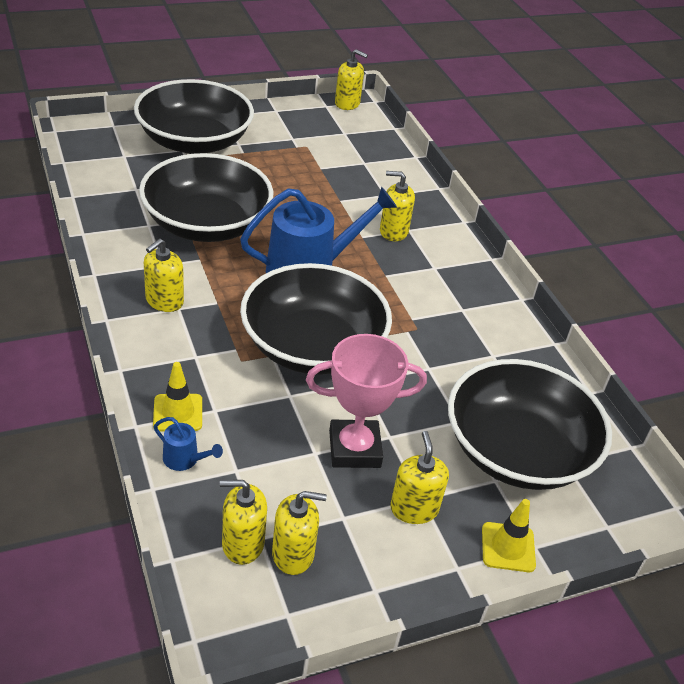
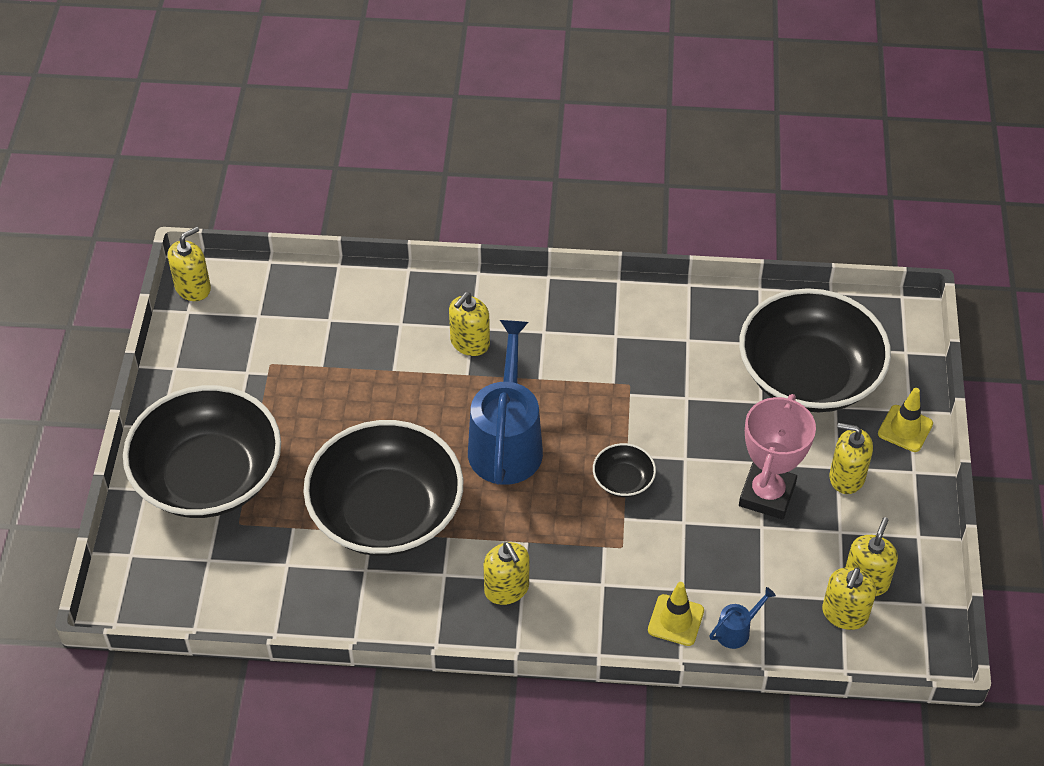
camera: 60 degrees left, 10 degrees up
(312, 346) = (623, 480): black bowl -> black bowl, size x0.41

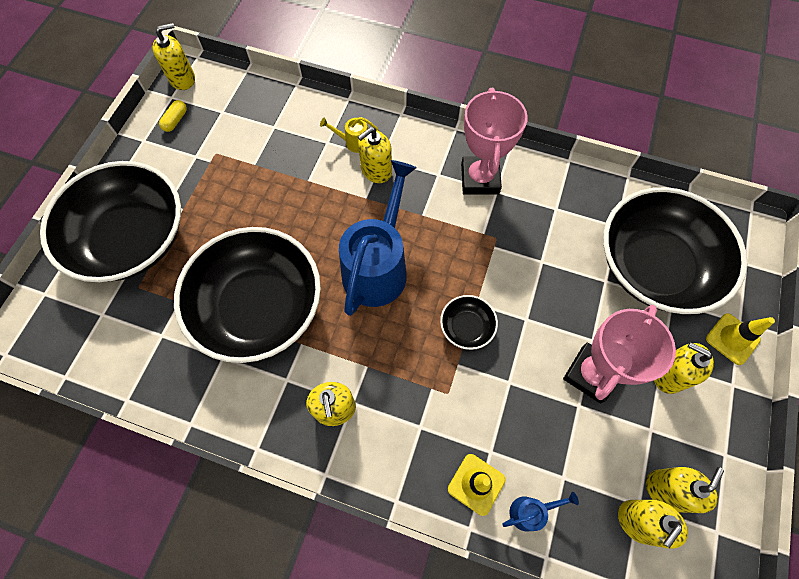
camera: 15 degrees right, 15 degrees up
(205, 337) = (175, 120): none -> yellow capsule
(432, 317) = (353, 142): none -> yellow watering can
(593, 326) = (480, 179): none -> pink trophy

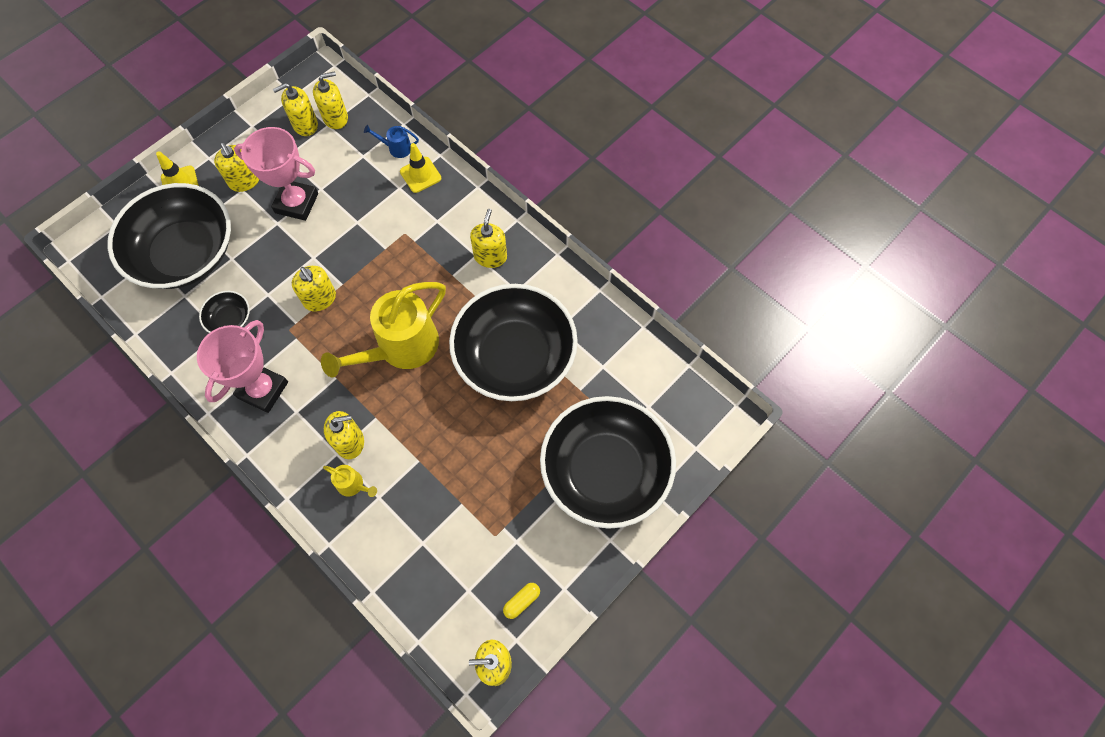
camera: 155 degrees left, 0 degrees up
(378, 266) = (400, 348): blue watering can -> yellow watering can
(466, 327) = (361, 271): black bowl -> black bowl (230, 319)
(488, 279) = (320, 299): none -> yellow soap dispenser
(591, 374) = (296, 203): pink trophy -> pink trophy turned 45 degrees clockwise

